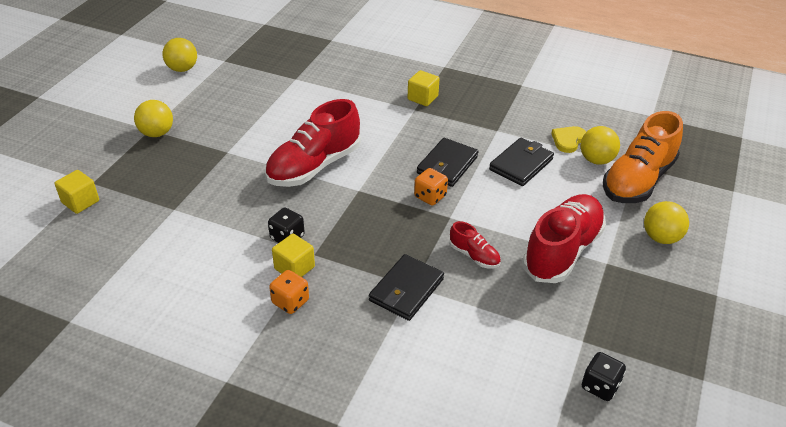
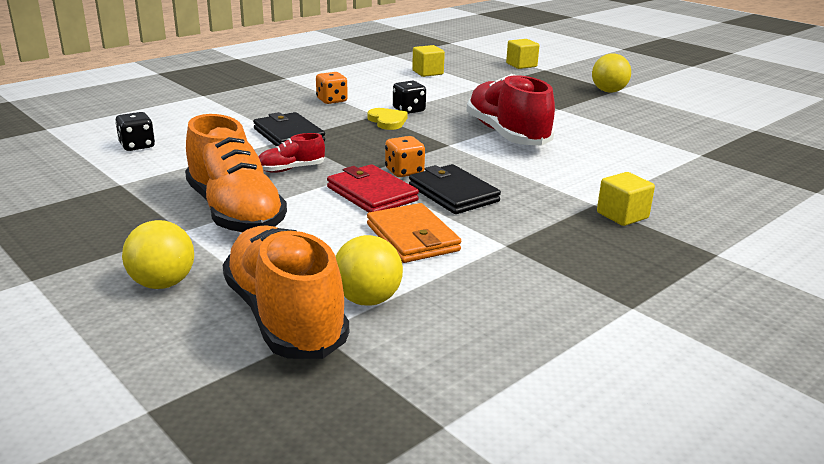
camera: 115 degrees right, 15 degrees down
(182, 69) = (737, 111): yellow ball -> none
(294, 268) = (368, 107): yellow cube -> yellow cube (427, 73)
(479, 199) = (371, 194): none -> red wallet
(521, 164) = (412, 238): black wallet -> orange wallet
(562, 251) = (235, 212): red shoe -> orange shoe
(568, 140) = (437, 293): yellow heart -> yellow heart (387, 121)
(600, 386) = (69, 175): black dice -> black dice (137, 146)

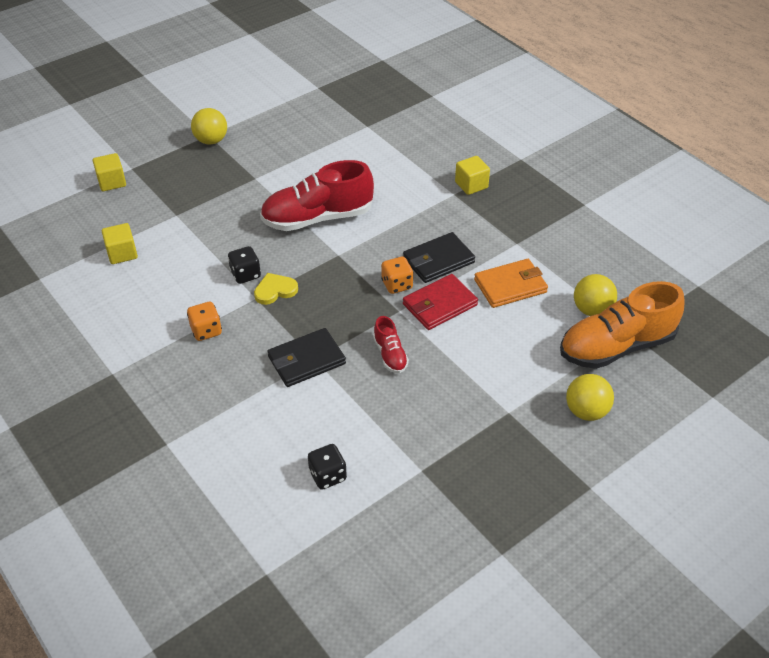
camera: 85 degrees left, 20 degrees up
(235, 212) = (476, 383): orange shoe -> none

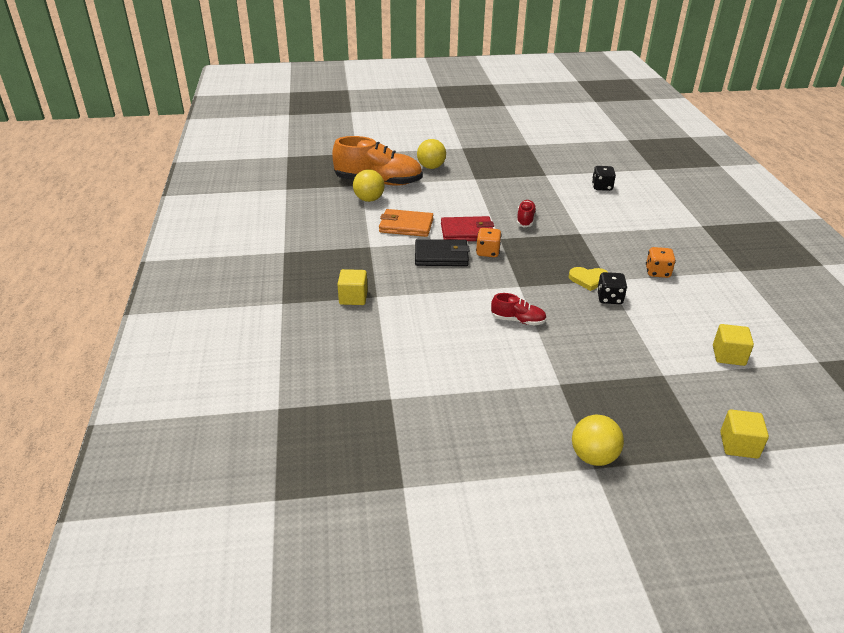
camera: 150 degrees left, 10 degrees down
(306, 360) = (586, 234): black wallet -> none
(317, 218) = (518, 320): red shoe -> red shoe, size x0.47

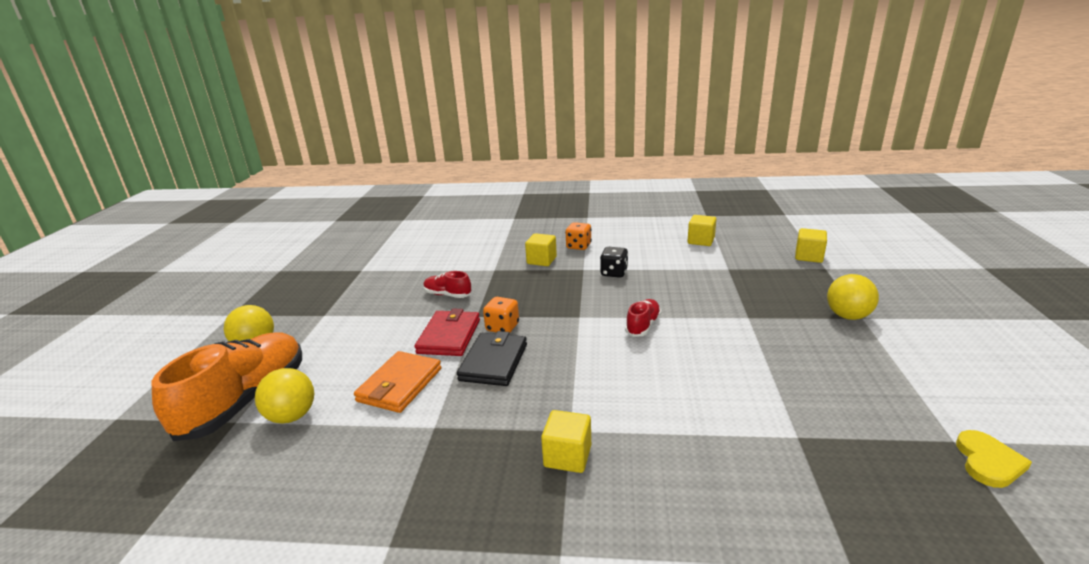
camera: 75 degrees left, 10 degrees down
(589, 279) = (579, 278): yellow heart -> yellow heart (988, 462)
(602, 187) = (415, 246): black dice -> none
(612, 255) = (541, 260): none -> yellow cube

